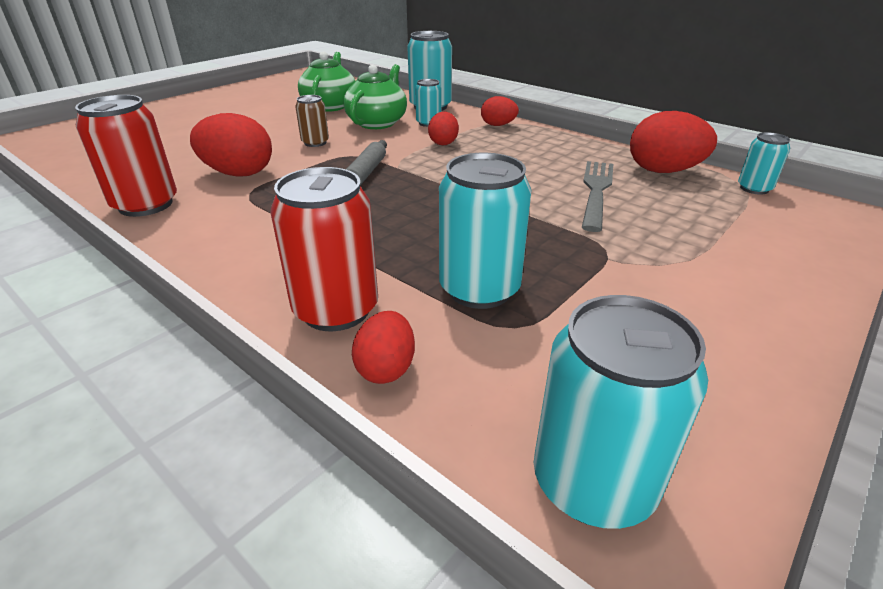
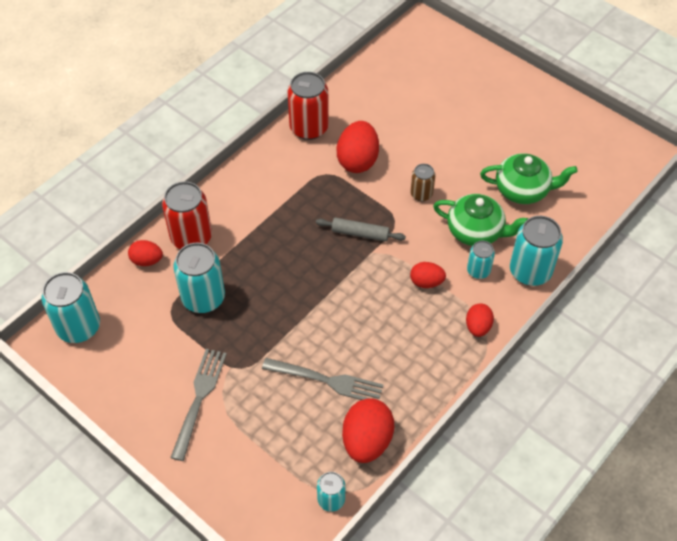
camera: 90 degrees right, 20 degrees up
(682, 284) = (199, 399): none -> grey fork

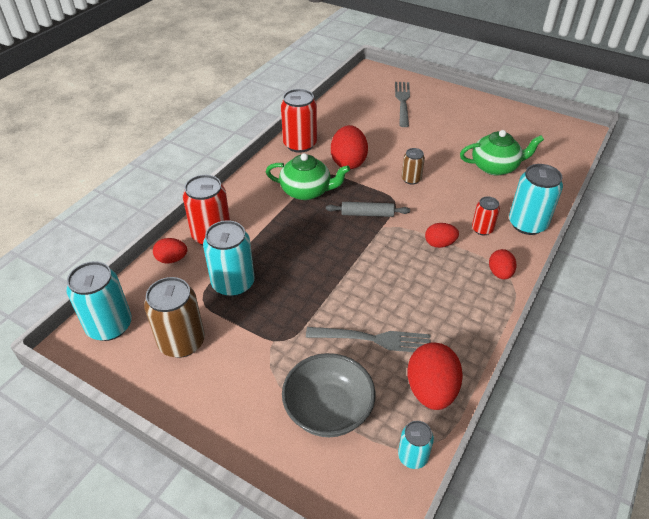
camera: 10 degrees left, 10 degrees down
(144, 355) = (182, 342): none -> brown can
(199, 399) = (247, 375): grey fork -> grey fork (402, 102)
(266, 444) = (328, 410): none -> grey bowl
(476, 231) = (468, 200): green teapot -> green teapot (307, 191)
(478, 271) = (482, 229): turquoise can -> red can

